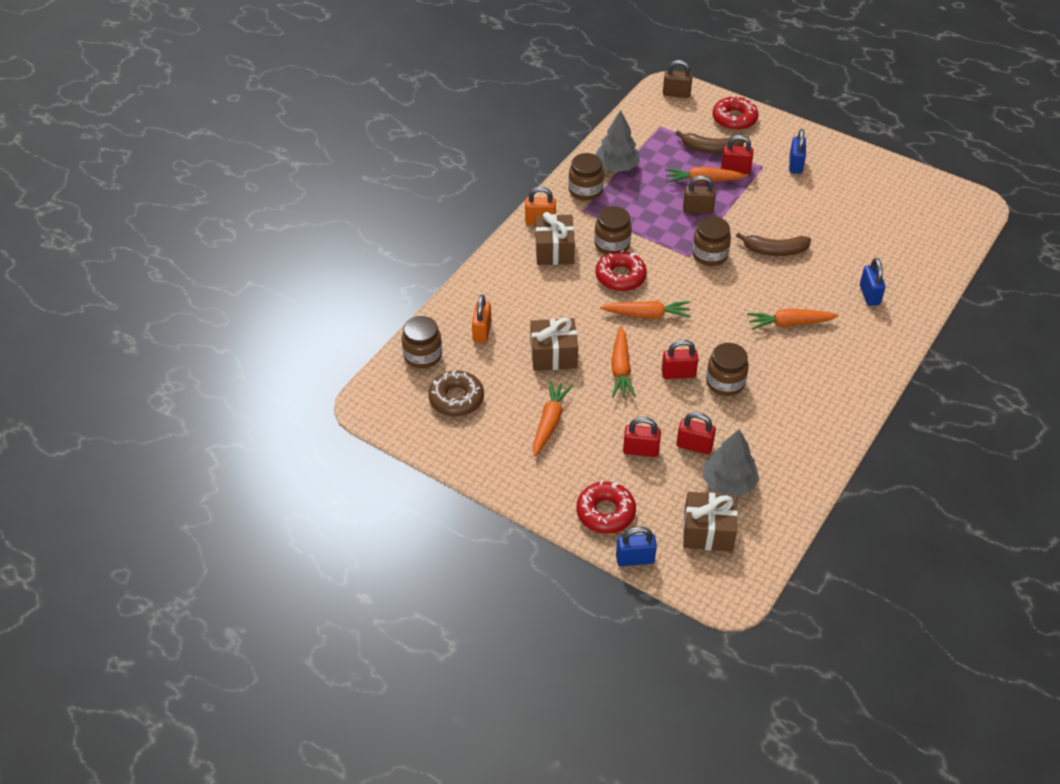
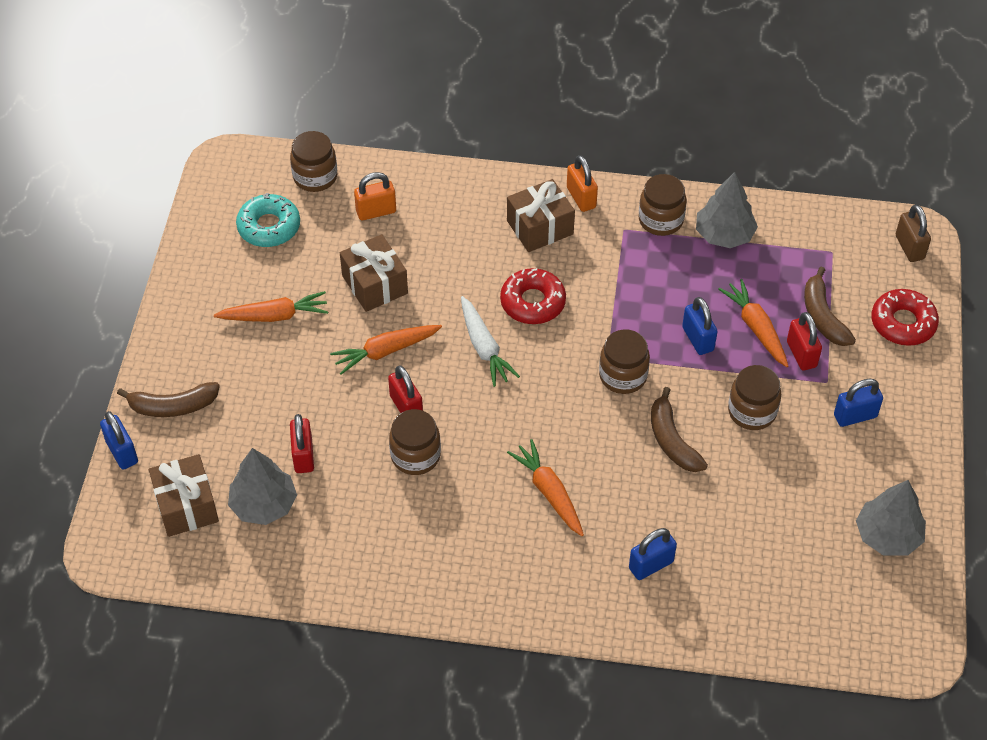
camera: 65 degrees right, 5 degrees up
(456, 399) = (269, 227): brown donut -> turquoise donut
(605, 512) = (173, 406): red donut -> brown banana
(612, 244) = (582, 276): brown jar -> brown jar (752, 411)
(640, 450) = (273, 409): red padlock -> none
(647, 315) = (484, 347): orange carrot -> white carrot
(697, 209) = (698, 339): brown padlock -> blue padlock
(891, 185) = (887, 536): none -> grey tree

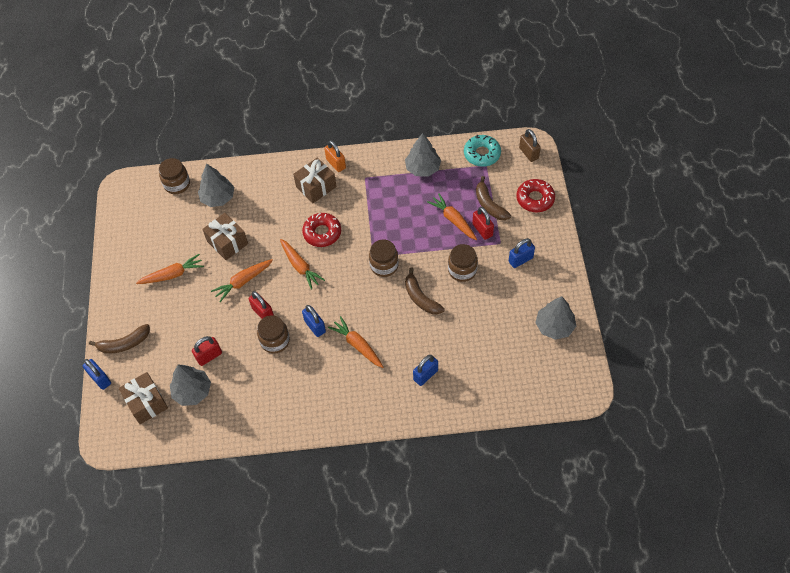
camera: 10 degrees left, 5 degrees up
(269, 227) = (156, 221): turquoise donut -> turquoise donut (482, 154)
(303, 456) = (209, 356): red padlock -> red padlock turned 75 degrees clockwise
(376, 211) = (218, 198): orange padlock -> grey tree
(484, 347) = (300, 266): white carrot -> orange carrot
(660, 220) = (384, 167): brown jar -> none
(698, 339) = (422, 234): blue padlock -> blue padlock (315, 326)

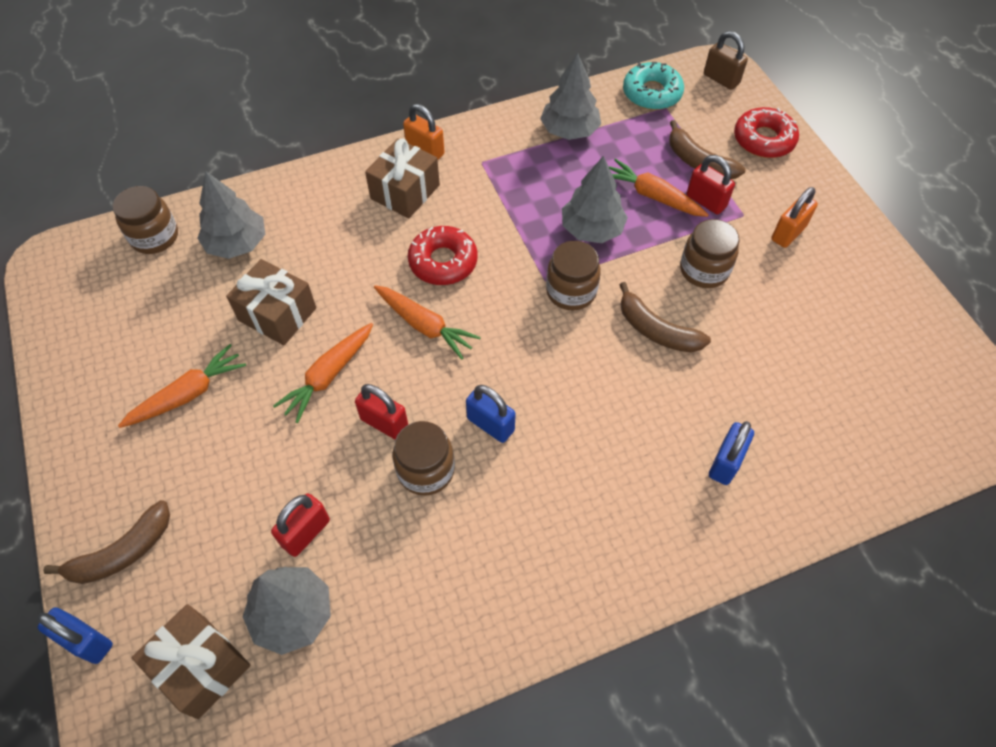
camera: 20 degrees left, 0 degrees up
(357, 345) = (581, 439): orange carrot -> none
(520, 260) = (788, 233): blue padlock -> orange padlock
(554, 326) = (896, 325): grey tree -> grey tree (592, 229)

